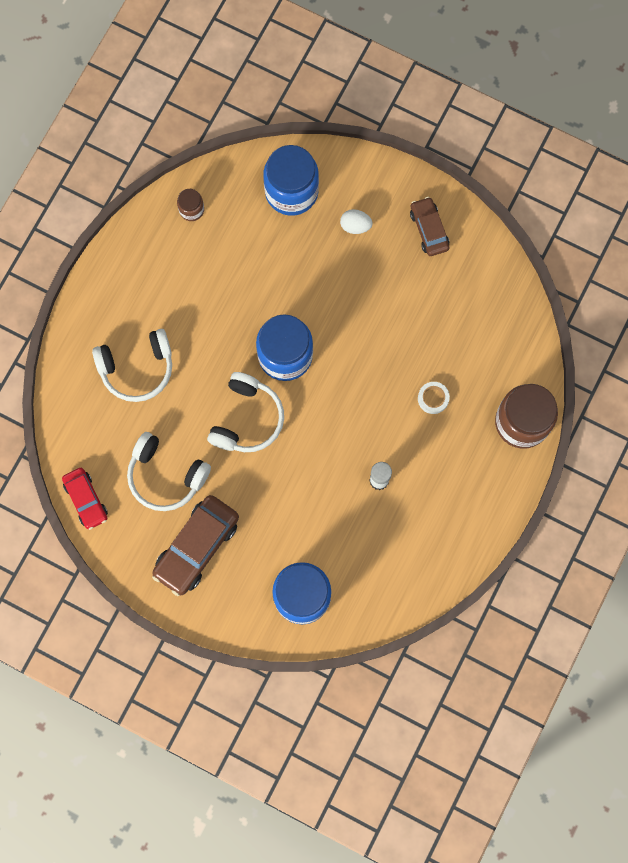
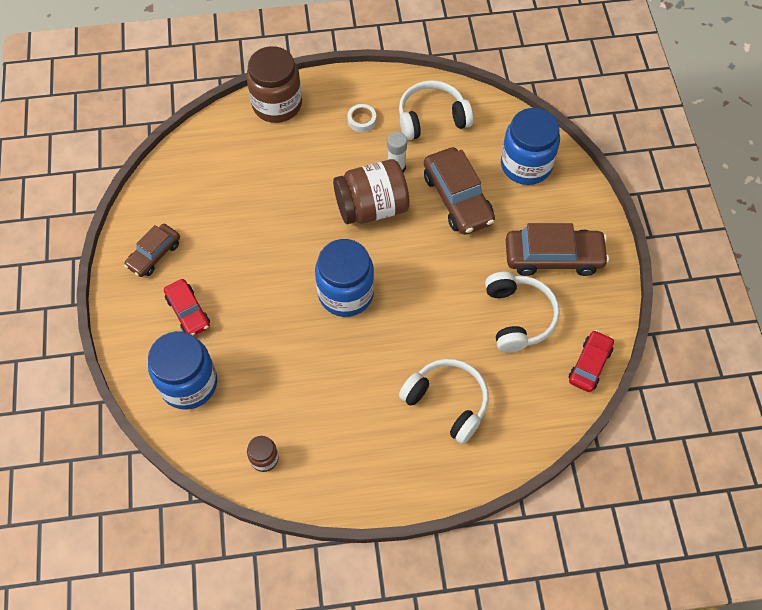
camera: 125 degrees left, 15 degrees down
(247, 419) = (422, 287): white headphones -> white headphones (432, 118)
(310, 510) = (457, 198): none -> brown car
(352, 431) = (372, 207): none -> brown jar
(355, 226) = (188, 312): white egg -> red car
(433, 398) = (302, 169): white tape -> white tape (361, 120)

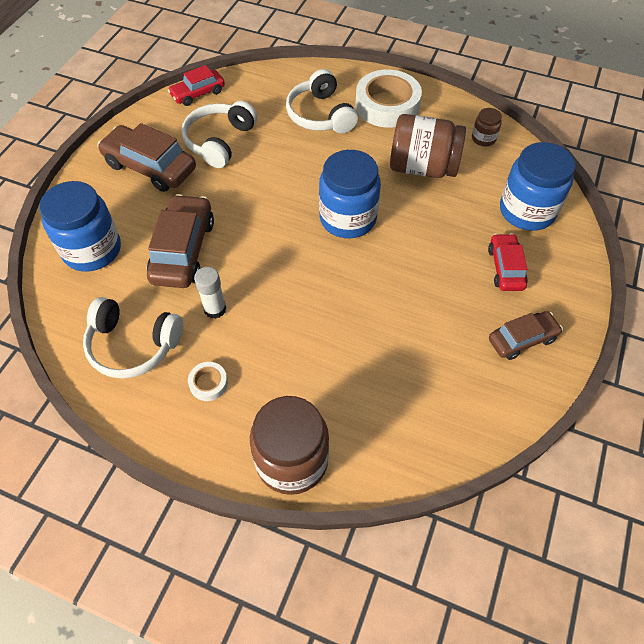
camera: 150 degrees left, 5 degrees down
(372, 207) = (270, 281): brown jar -> brown jar (422, 167)
(388, 454) = (387, 105): none -> white tape

